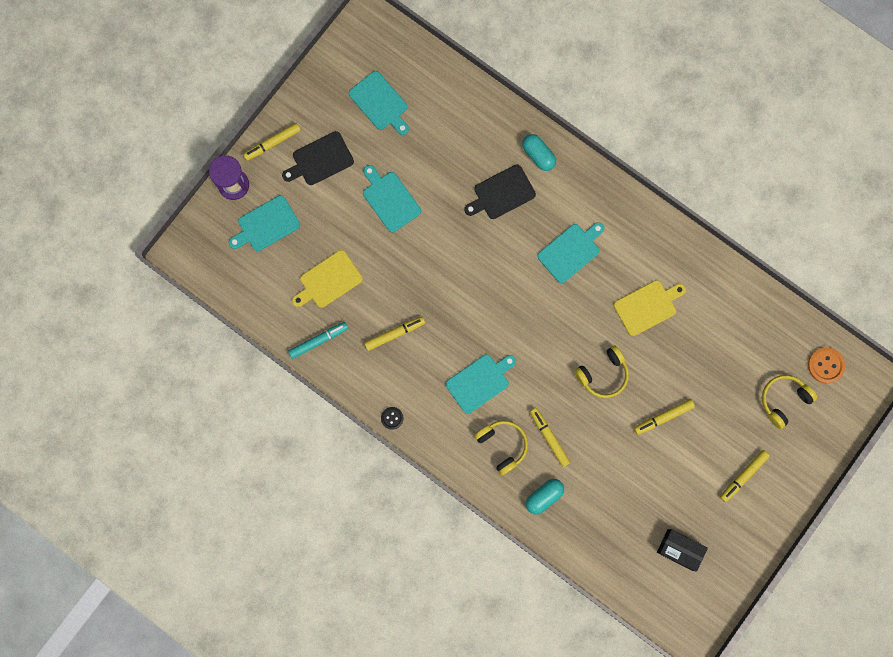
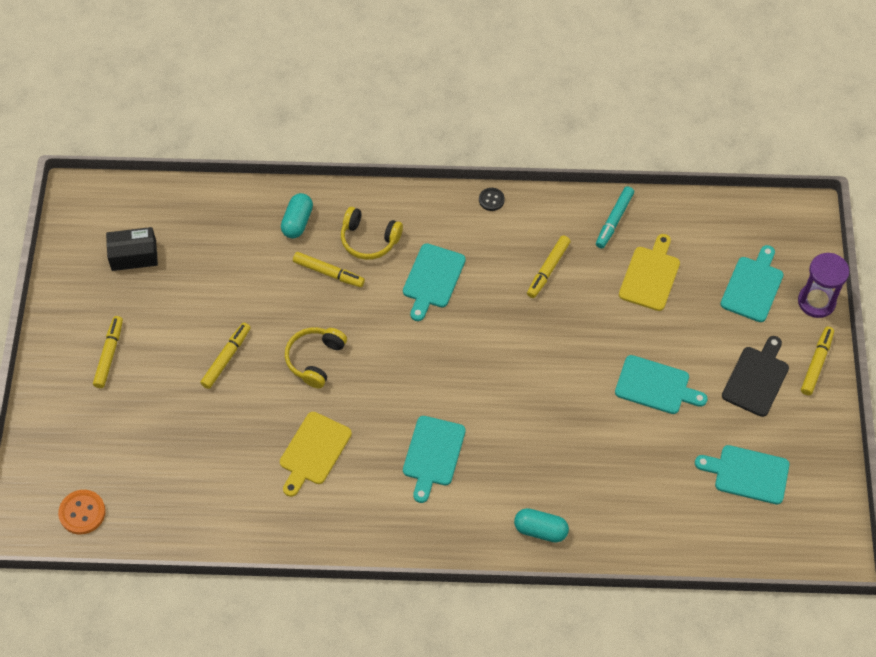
camera: 145 degrees right, 20 degrees down
(502, 193) = (548, 465): black cutting board -> none
(783, 400) = (108, 450): yellow headphones -> none

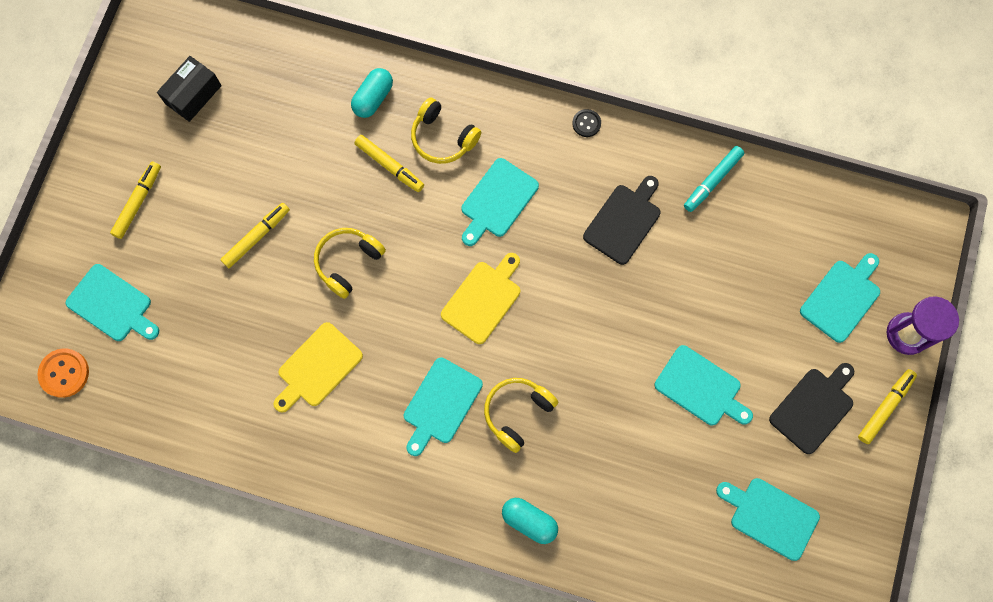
camera: 15 degrees right, 15 degrees up
(110, 445) = (112, 305): none -> turquoise cutting board
(134, 255) = (193, 94): black box -> black box turned 60 degrees counterclockwise
(503, 445) = (517, 412): none -> yellow headphones
(548, 269) = (624, 221): yellow marker -> black cutting board
(650, 275) = (733, 256): yellow cutting board -> yellow cutting board (483, 299)

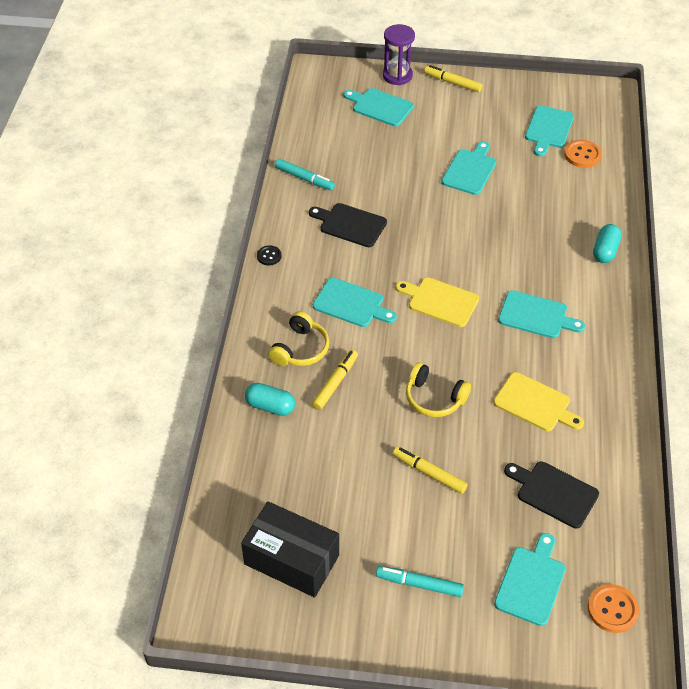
camera: 100 degrees left, 25 degrees down
(138, 202) = (419, 584): yellow marker -> turquoise marker
(193, 94) = (291, 559): black box -> black box, size x1.53
(517, 412) = (526, 268): yellow headphones -> none
(711, 548) = (582, 155): none -> orange button
(813, 407) = (464, 115): black cutting board -> black cutting board (554, 493)

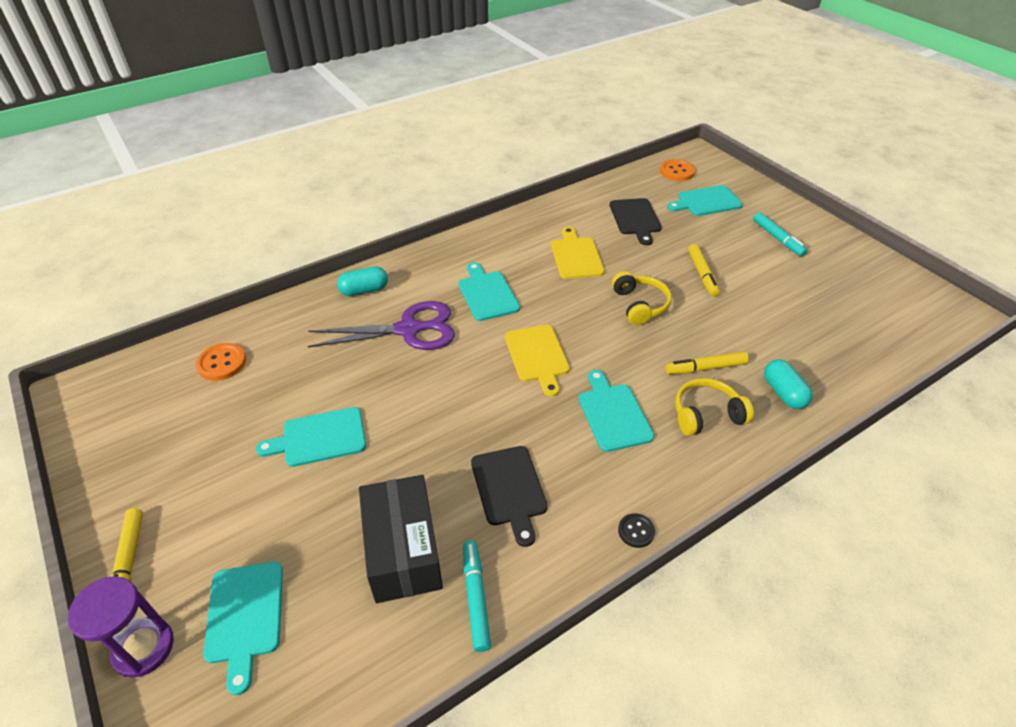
camera: 130 degrees left, 5 degrees down
(291, 559) = (858, 298): black box -> black box (403, 551)
(534, 252) = (408, 329): none -> purple scissors
(548, 129) = (187, 410): turquoise cutting board -> none

